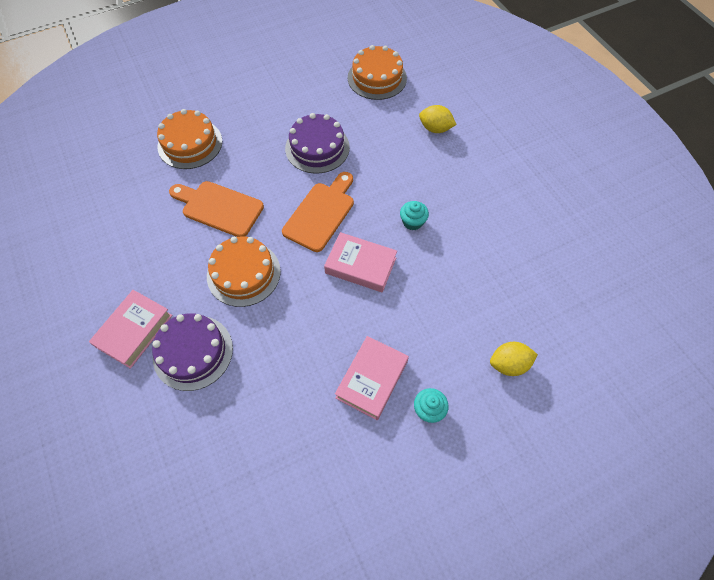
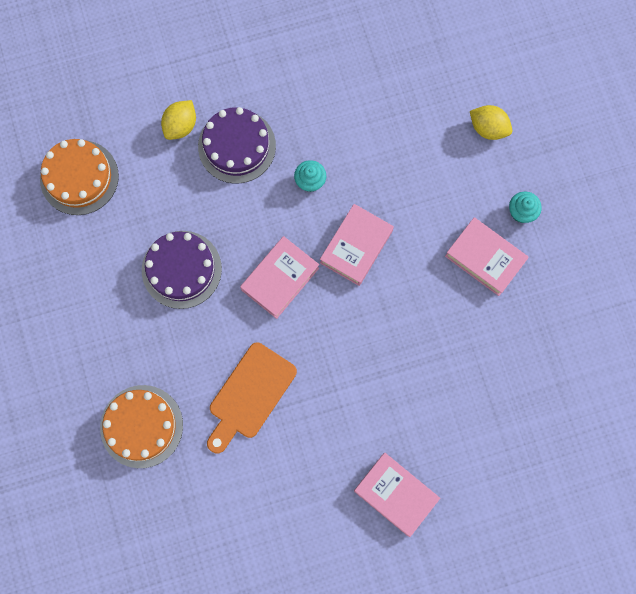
camera: 80 degrees left, 15 degrees up
(193, 352) = (429, 432): purple cake -> purple cake (237, 146)
(243, 273) = (344, 373): orange cake -> none
(321, 213) = (280, 279): orange cutting board -> pink book
(508, 364) = (488, 128): yellow lemon -> yellow lemon turned 60 degrees counterclockwise

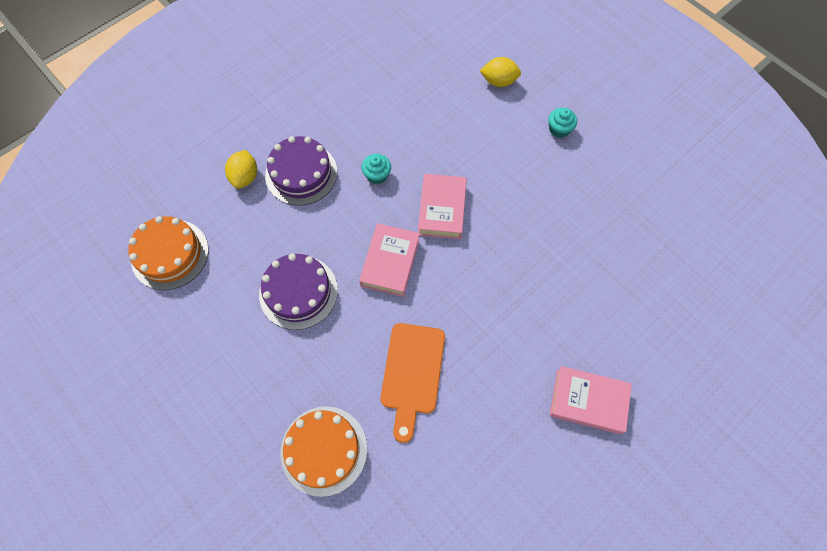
camera: 25 degrees left, 10 degrees down
(485, 258) = (551, 175): pink book -> none

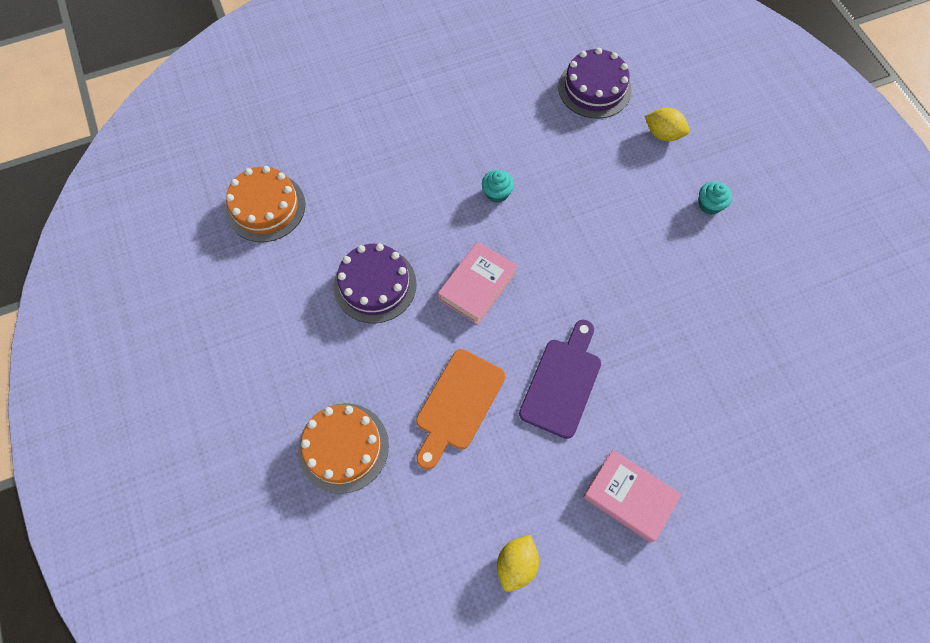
camera: 20 degrees right, 0 degrees up
(245, 177) = (364, 154): yellow lemon -> yellow lemon (516, 564)
(301, 173) = (421, 167): purple cake -> purple cake (594, 88)
(442, 209) = (550, 249): pink book -> none
(495, 322) = (562, 382): none -> purple cutting board

